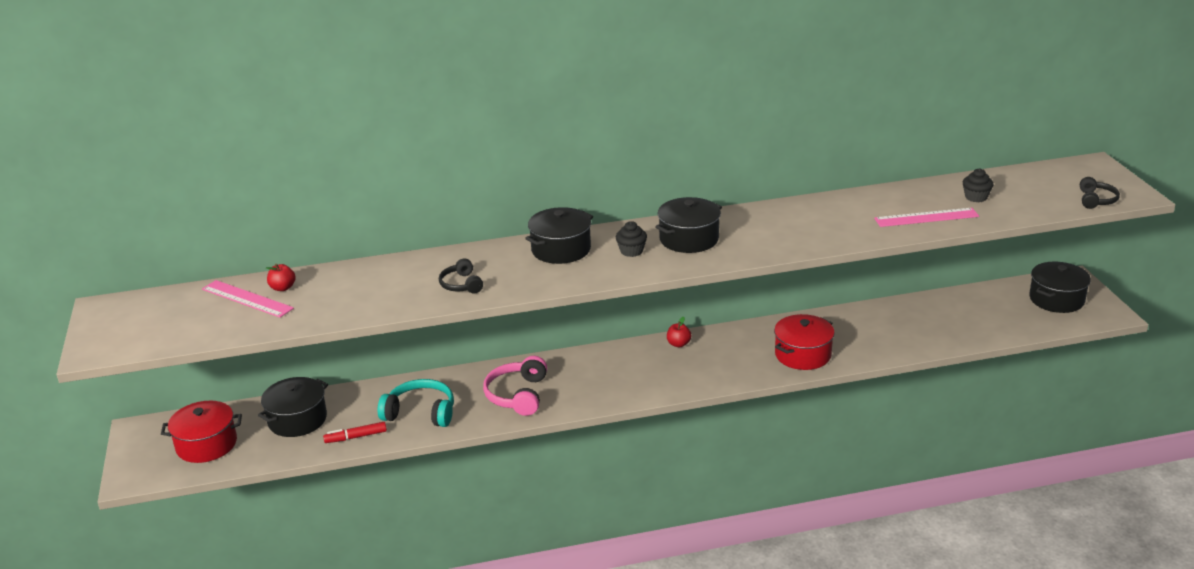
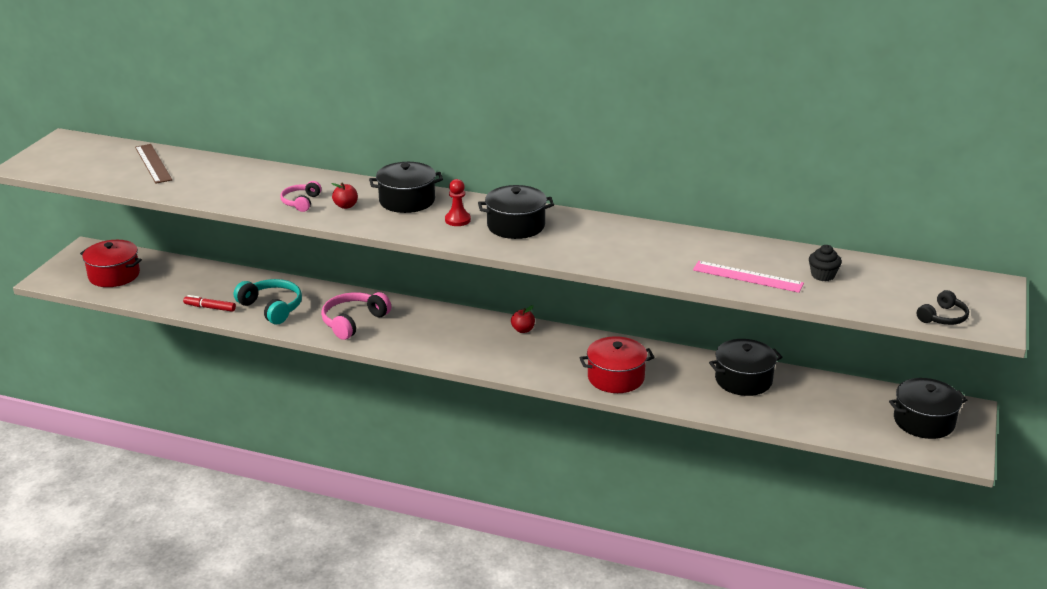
camera: 30 degrees right, 0 degrees up
(247, 299) = (153, 163): pink ruler -> brown ruler
(283, 288) = (184, 163): red apple -> red apple (346, 206)
(297, 420) = (187, 280): black pot -> black pot (743, 380)
(461, 285) = (301, 202): black headphones -> pink headphones
(631, 251) = (457, 220): black cupcake -> red pawn

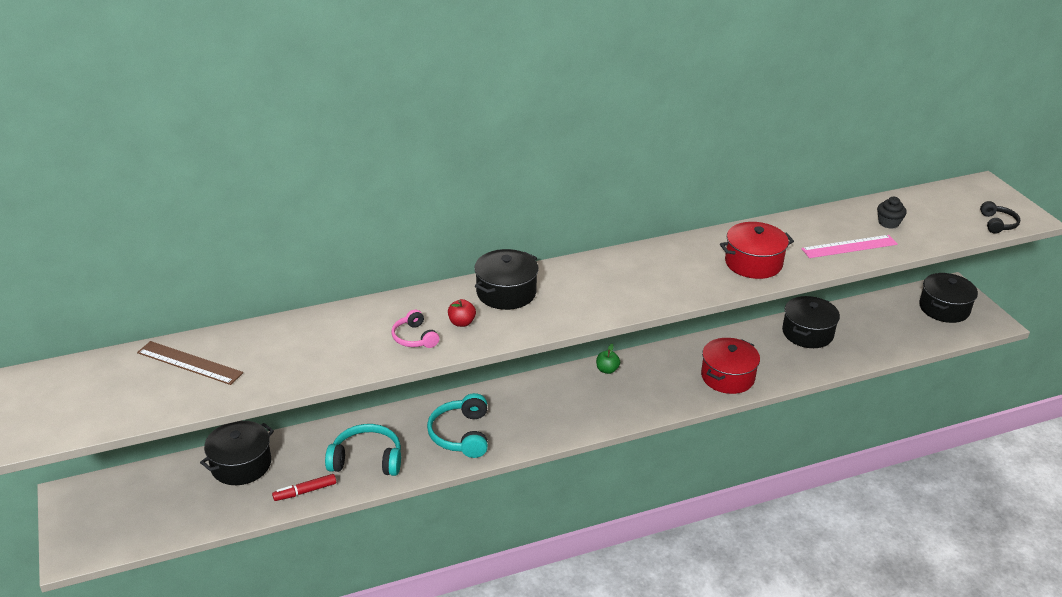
camera: 40 degrees left, 5 degrees up
(114, 275) = (147, 509): red pot -> red pot (753, 263)
(353, 322) = (461, 434): pink headphones -> turquoise headphones
(457, 220) = (577, 292): red pawn -> none
(516, 226) = (630, 277): black pot -> black pot (241, 464)
(523, 330) = (607, 370): red apple -> green apple

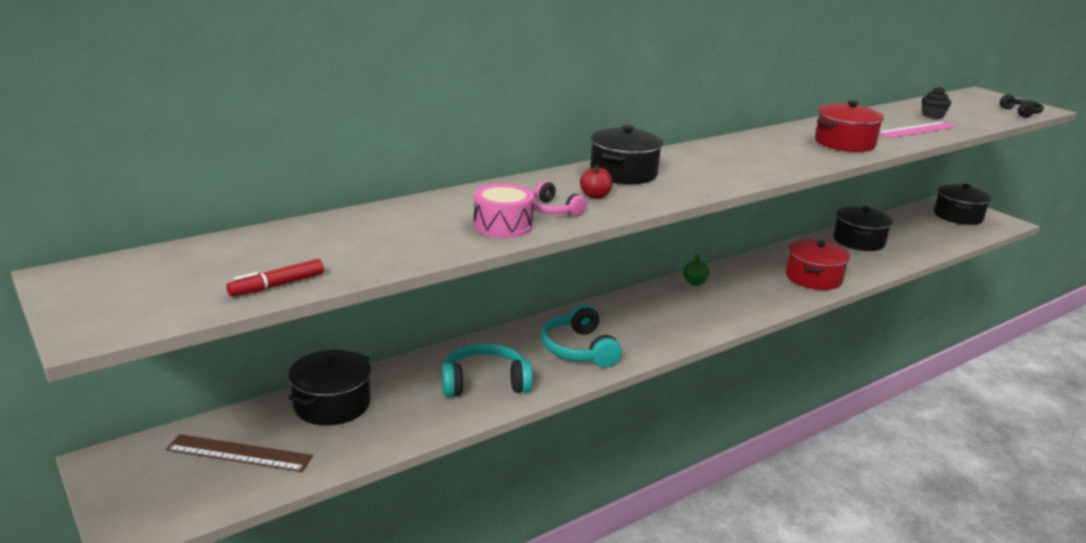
camera: 15 degrees left, 10 degrees down
(189, 363) = (288, 247): brown ruler -> brown ruler (239, 453)
(305, 491) = (426, 421): red marker -> red marker (277, 285)
(363, 354) = (503, 225): none -> pink drum

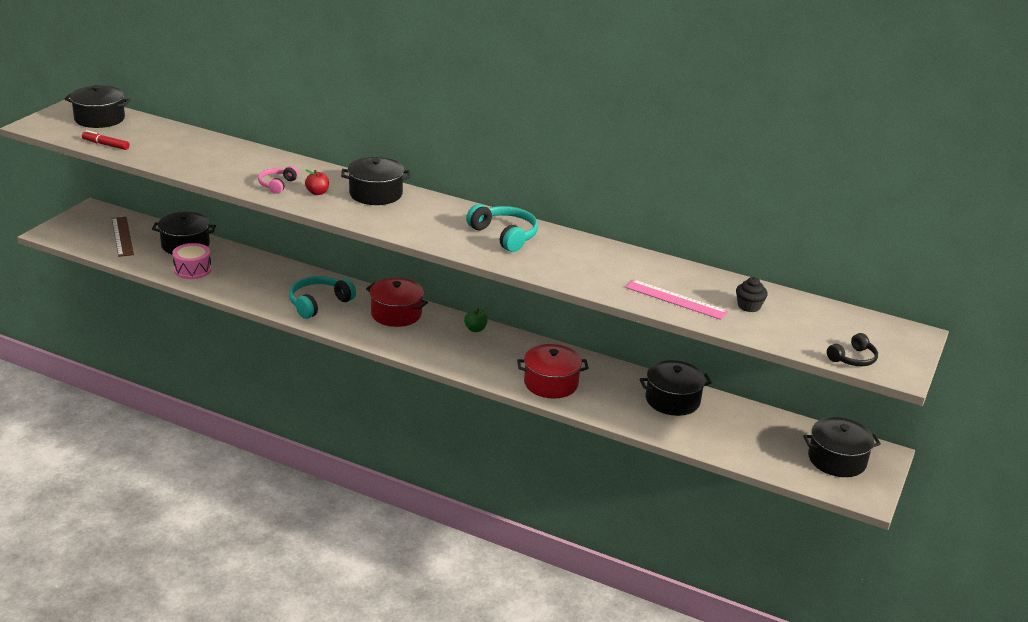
camera: 60 degrees right, 5 degrees up
(160, 271) = (99, 119): none -> black pot
(484, 382) = (247, 282): turquoise headphones -> turquoise headphones (505, 235)
(503, 225) = (236, 176): pink drum -> pink drum (192, 270)
(844, 143) = (574, 267): red pot -> red pot (396, 314)

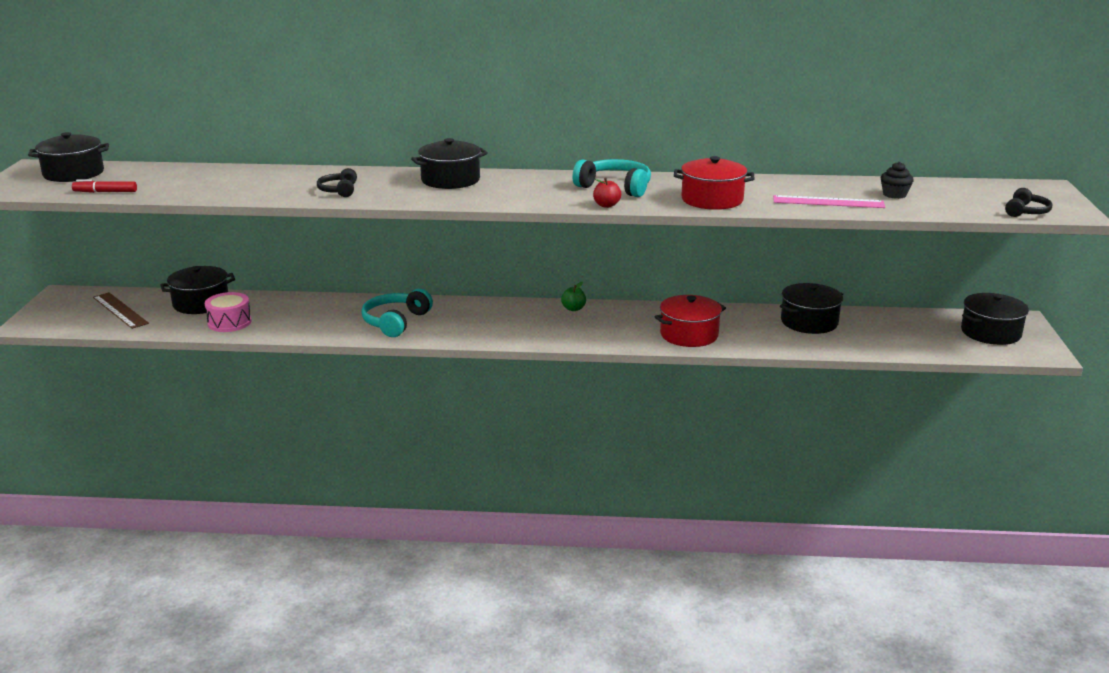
camera: 20 degrees left, 5 degrees down
(277, 185) = (339, 190): pink headphones -> black headphones
(317, 192) = (389, 189): red apple -> red apple (606, 205)
(396, 314) = (483, 313): red pot -> red pot (712, 200)

